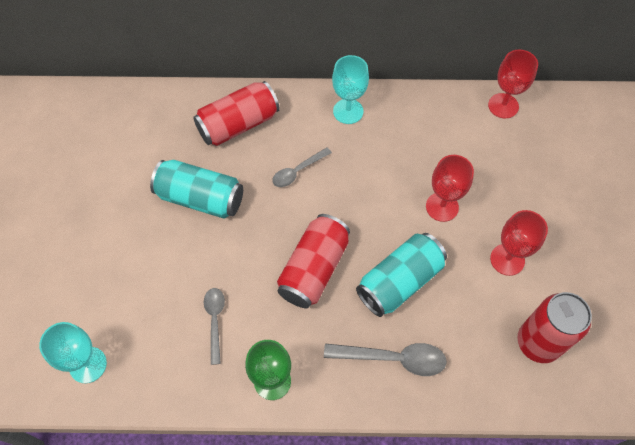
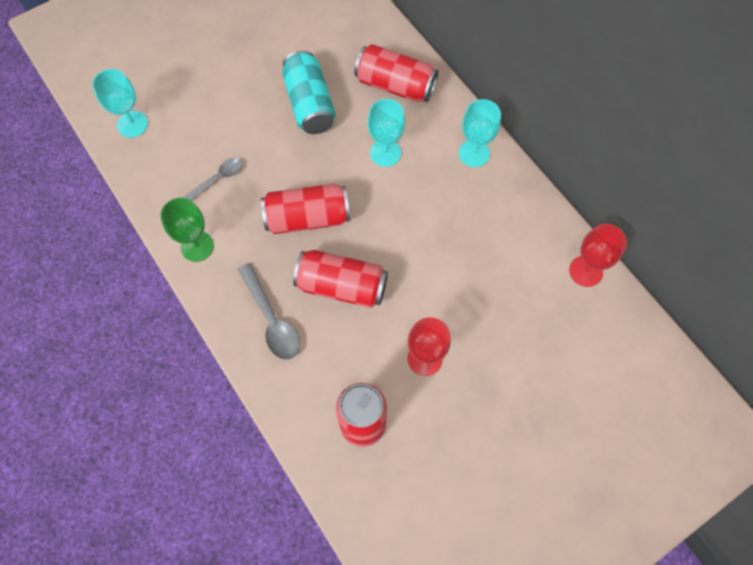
camera: 55 degrees right, 5 degrees up
(297, 171) = (385, 153): grey spoon -> turquoise goblet
(399, 281) = (341, 286): turquoise can -> red can
(442, 207) = (437, 279): red goblet -> none

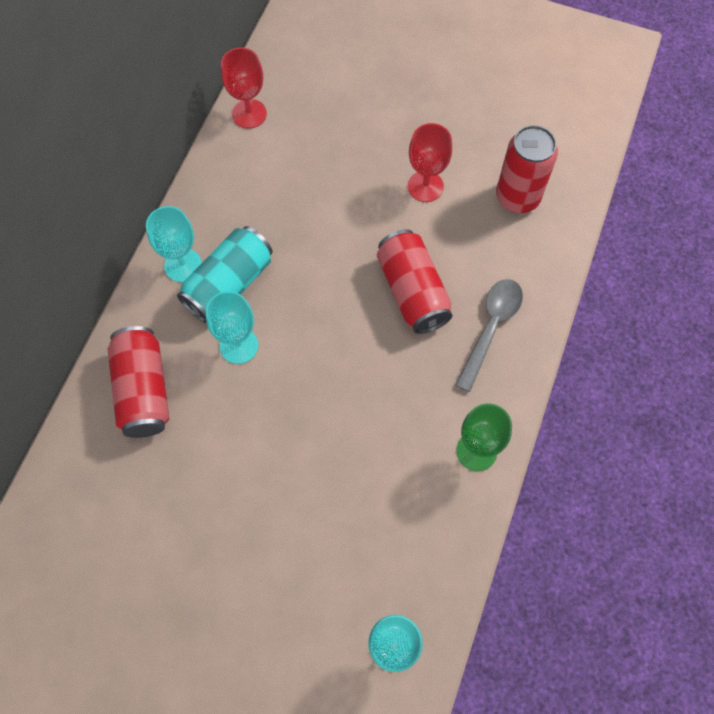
camera: 125 degrees left, 0 degrees up
(218, 179) = (388, 490): grey spoon -> none
(307, 218) = (366, 369): red can -> none
(310, 104) = (228, 463): turquoise can -> turquoise can (229, 284)

